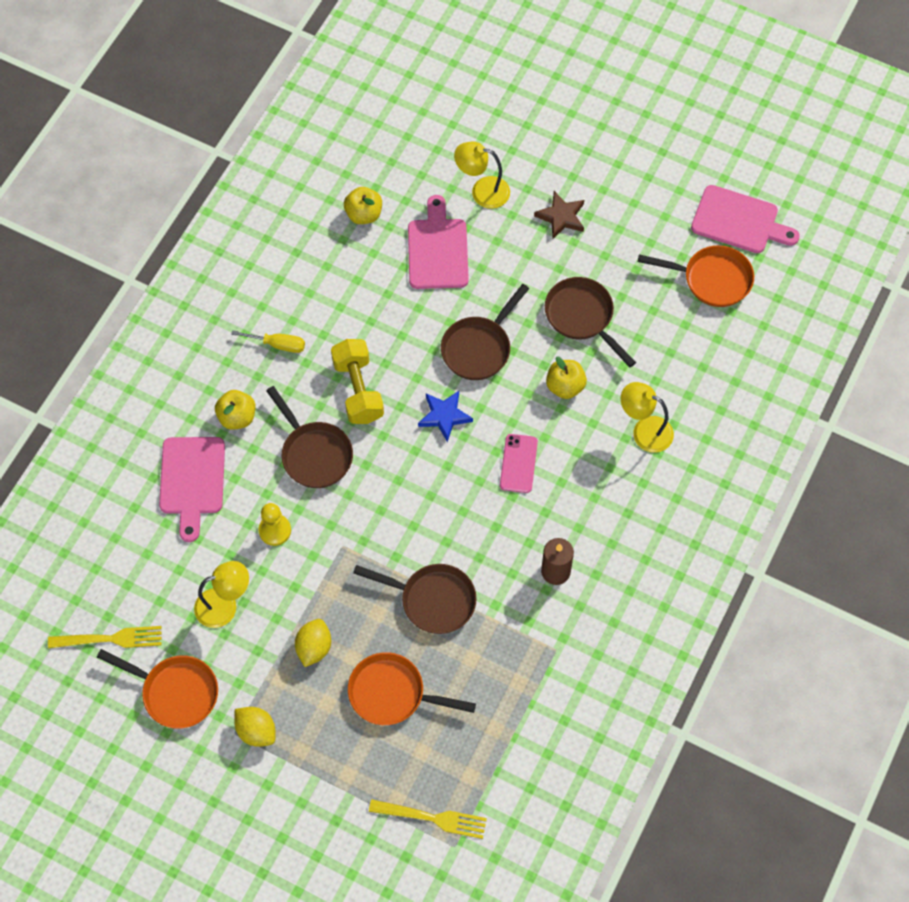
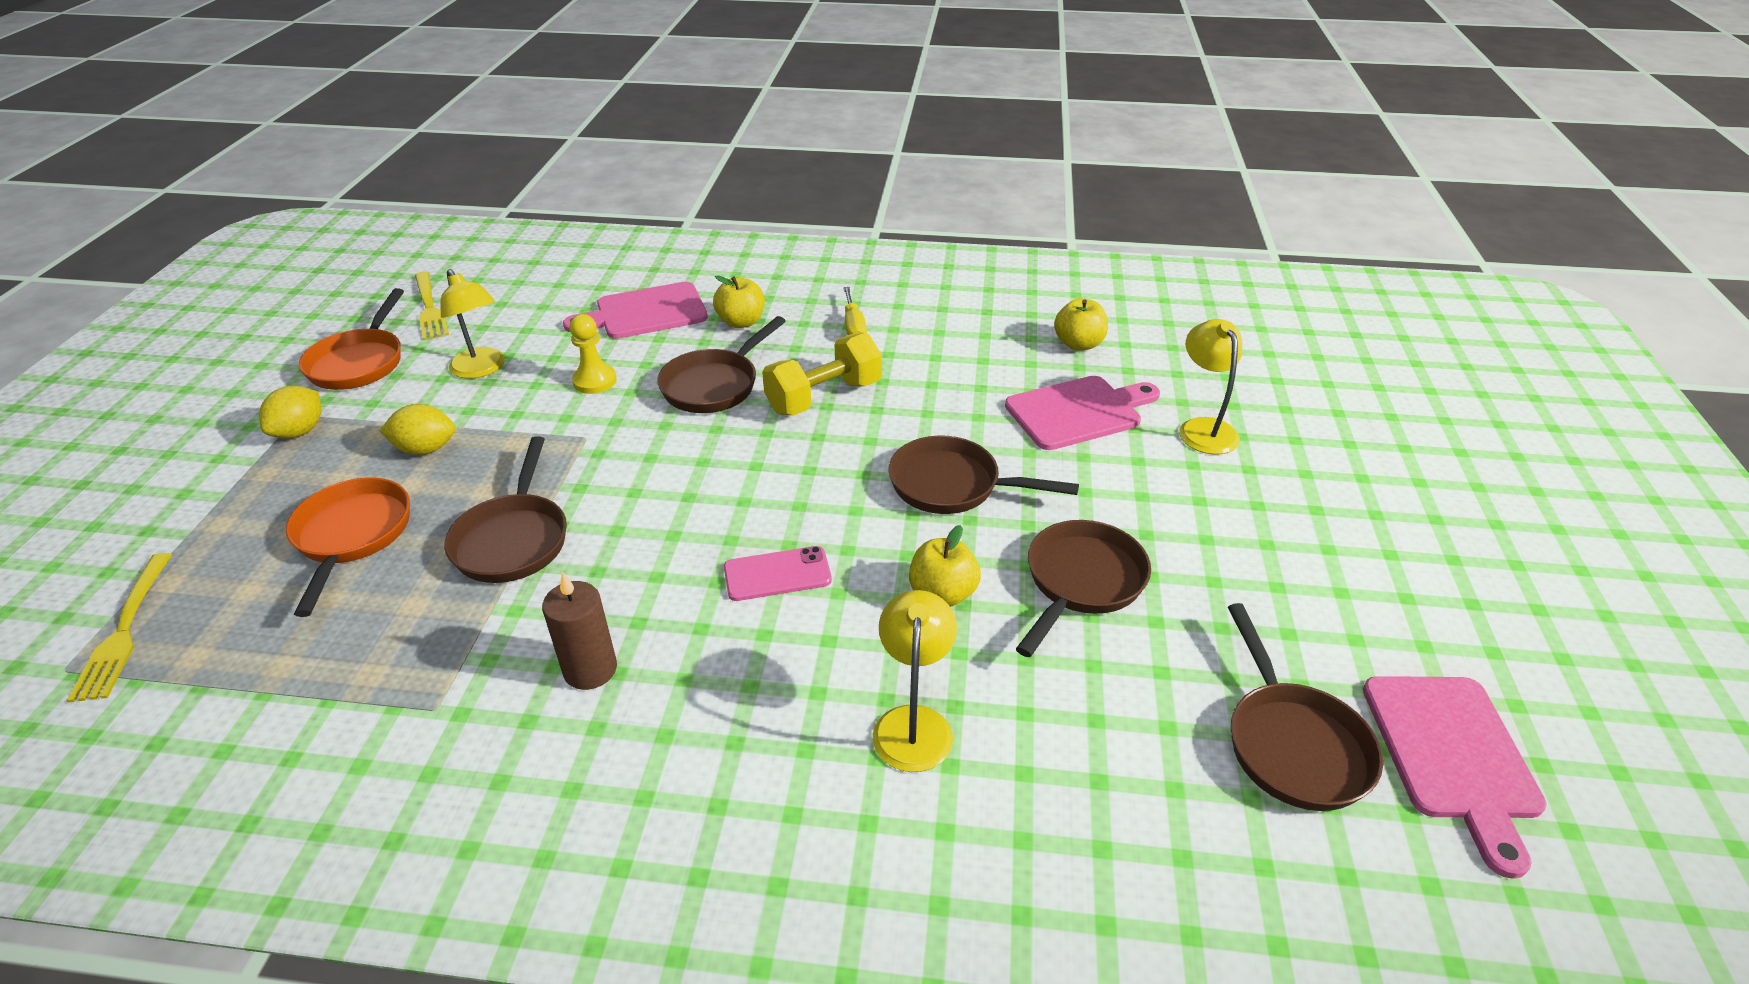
camera: 70 degrees right, 25 degrees down
(444, 416) = (823, 479): blue star -> none
(561, 217) = (1236, 515): brown star -> none
(712, 279) = (1292, 744): orange pan -> brown pan

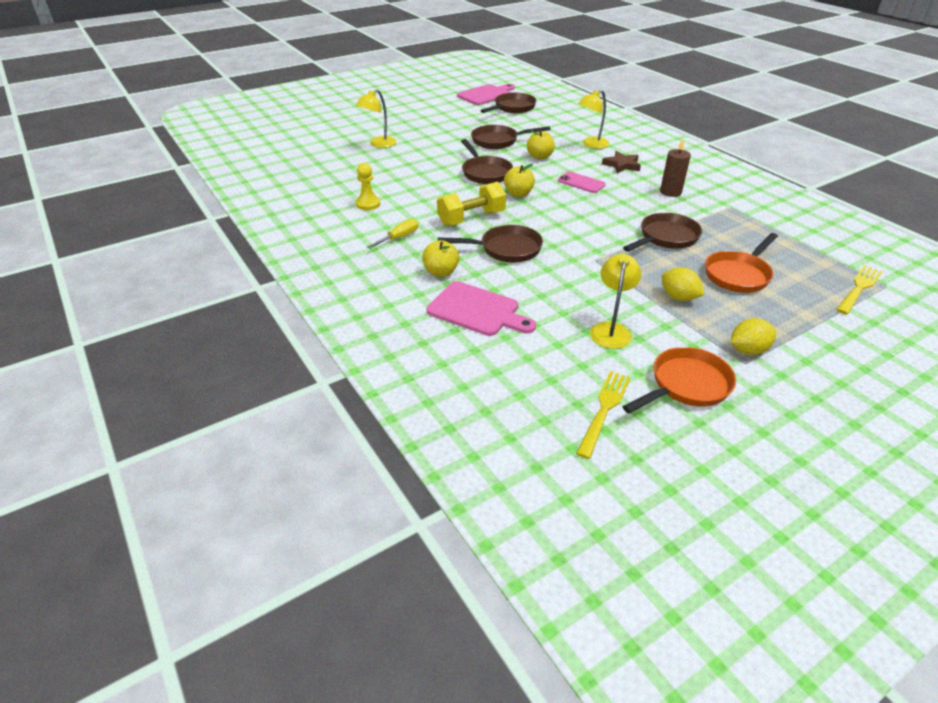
camera: 130 degrees left, 0 degrees up
(595, 381) = (558, 284): yellow pawn -> yellow pawn (368, 204)
(766, 691) = (622, 165): none -> brown star
(824, 397) = (471, 218): yellow dumbbell -> yellow dumbbell turned 45 degrees counterclockwise
(1078, 344) = (342, 181): yellow apple -> yellow apple (518, 194)
(1078, 412) = (400, 166): pink cutting board -> none

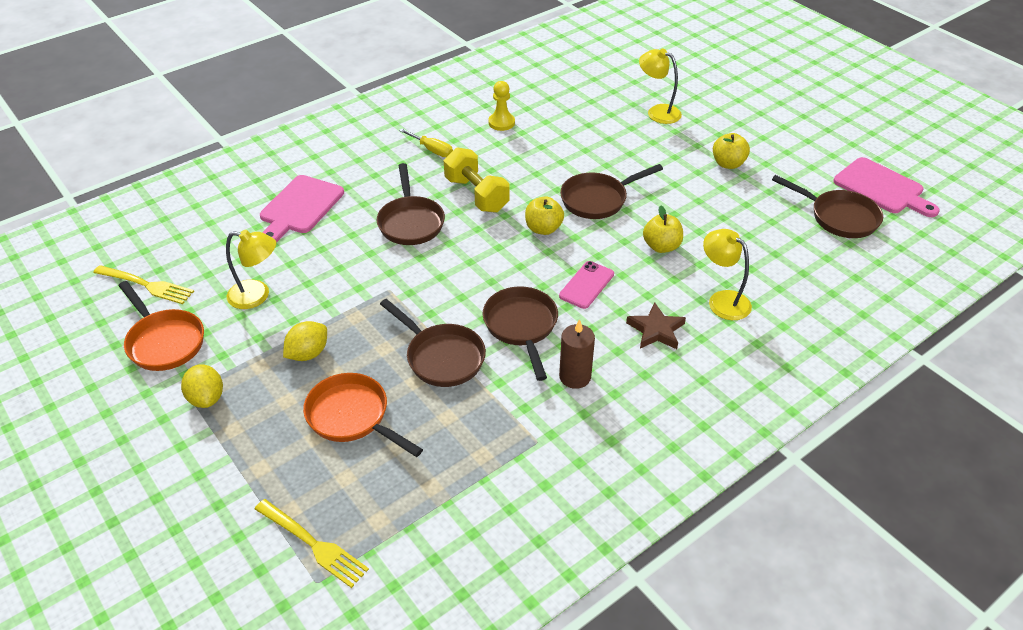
camera: 85 degrees right, 5 degrees up
(441, 272) = (366, 181): yellow apple -> yellow apple (728, 164)
(498, 141) = (702, 207): brown pan -> brown pan (521, 327)

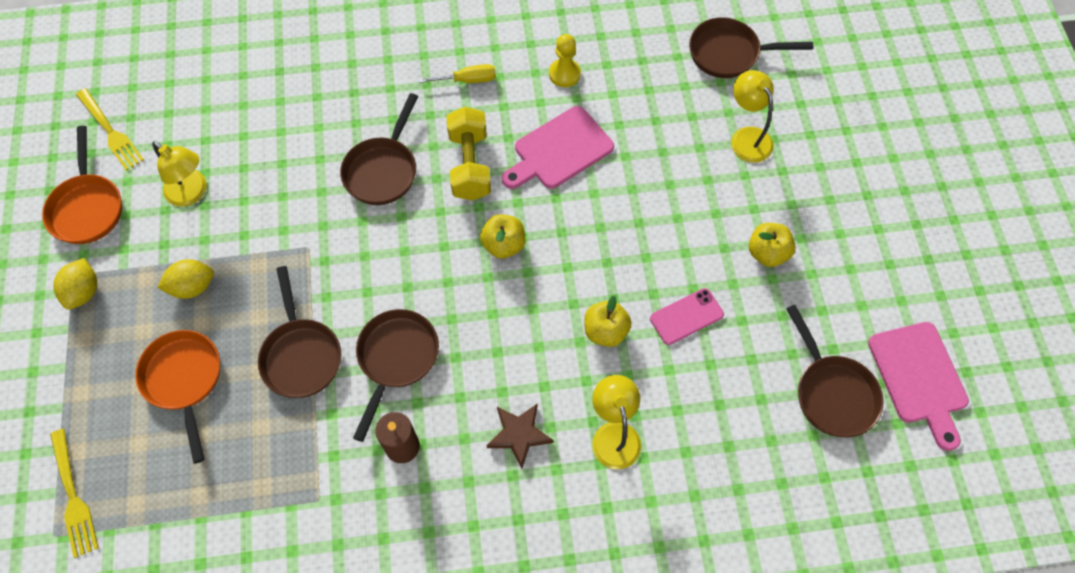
camera: 30 degrees right, 20 degrees up
(300, 207) = (294, 99): pink cutting board -> pink cutting board (559, 150)
(432, 150) = (467, 80): yellow screwdriver -> yellow screwdriver turned 75 degrees counterclockwise
(586, 285) = (493, 341): pink phone -> pink phone (686, 316)
(598, 199) = (587, 233): brown pan -> brown pan (729, 53)

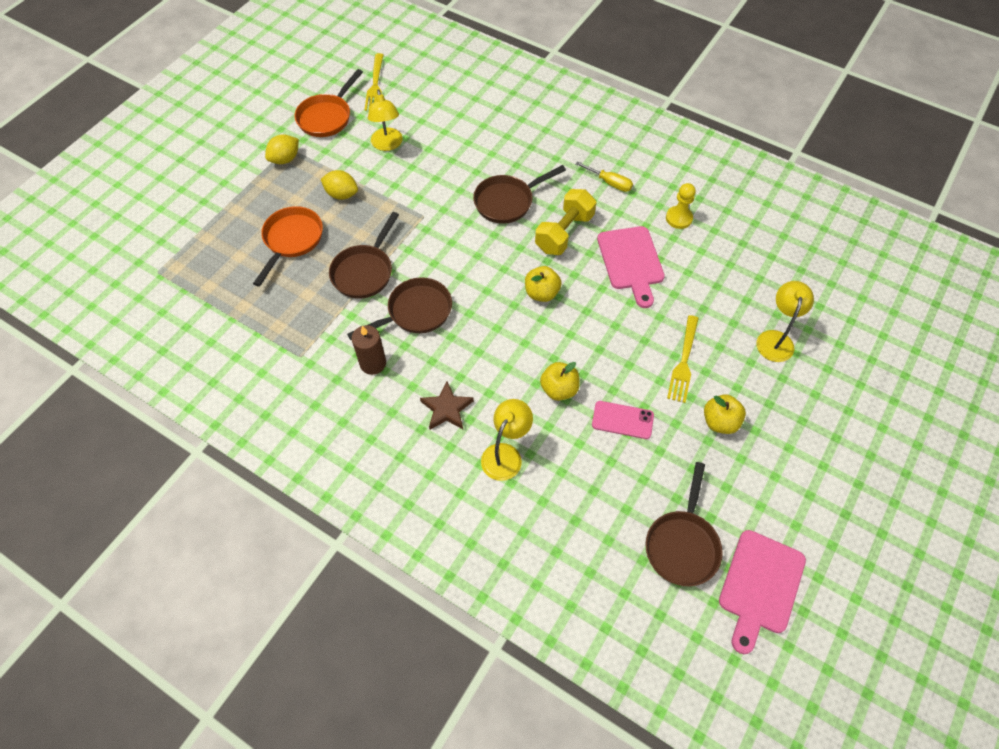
camera: 40 degrees right, 5 degrees down
(73, 496) = (184, 259): yellow fork -> yellow fork (683, 362)
(559, 150) = (631, 262): pink cutting board -> pink cutting board turned 105 degrees counterclockwise
(729, 53) = (813, 278): brown pan -> none

